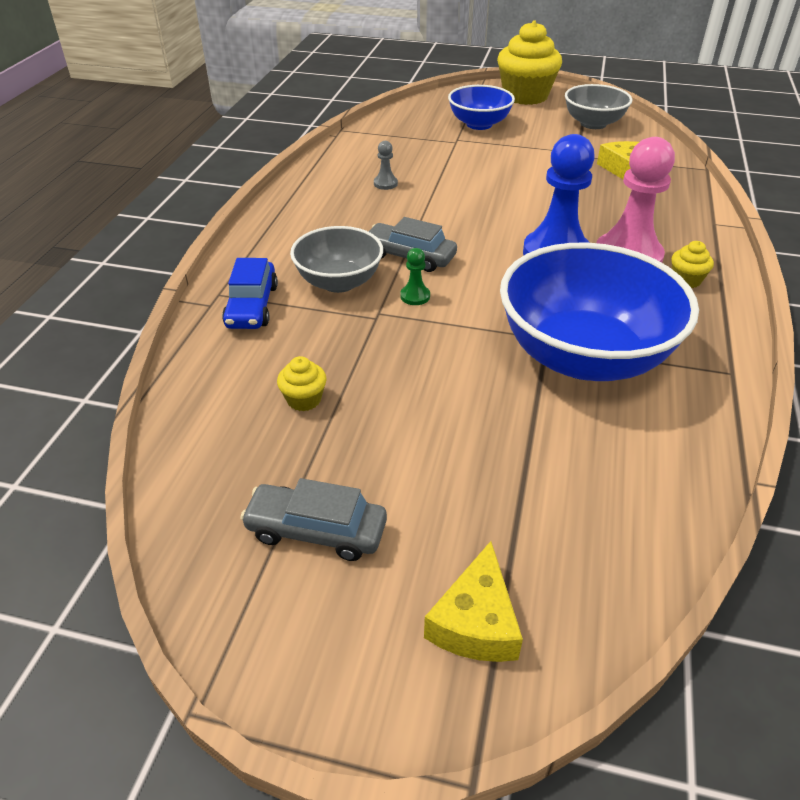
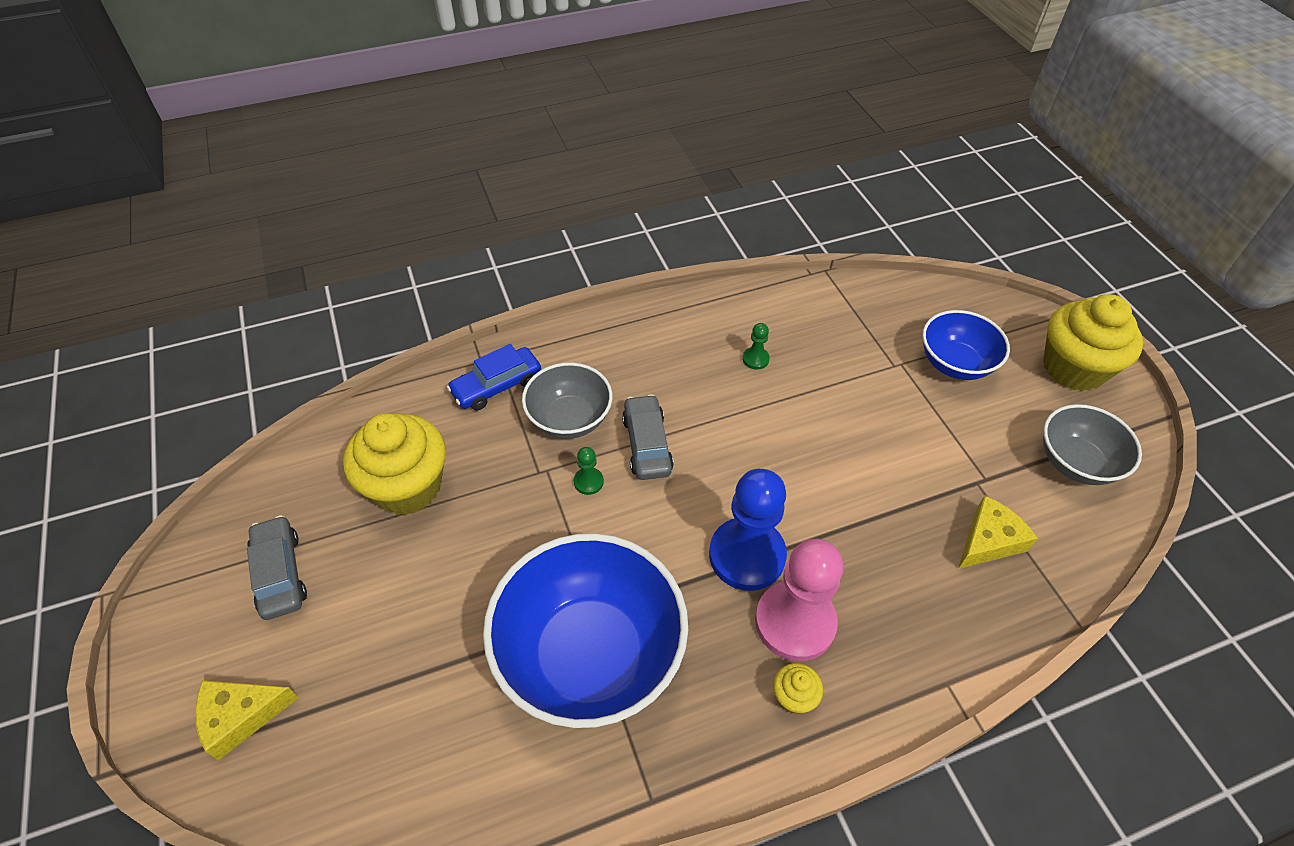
camera: 55 degrees right, 10 degrees up
(304, 399) = (407, 486): yellow cupcake -> yellow cupcake, size x2.32
(385, 184) = (755, 359): grey pawn -> green pawn

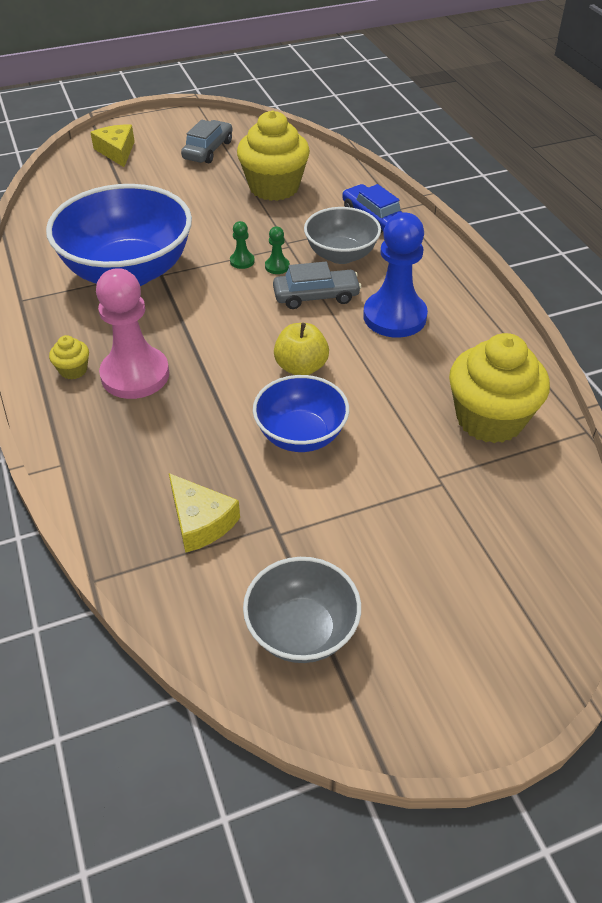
camera: 90 degrees right, 5 degrees down
(280, 573) = (208, 150): grey car -> grey car turned 45 degrees counterclockwise
(747, 555) = (200, 350): blue pawn -> blue pawn (394, 316)
(755, 359) = (429, 366): green pawn -> green pawn (242, 261)
(766, 460) = (301, 367): none -> yellow apple
(955, 364) = (450, 535): blue bowl -> blue bowl (301, 435)
(1073, 368) = (464, 671): yellow cupcake -> yellow cupcake (489, 419)

